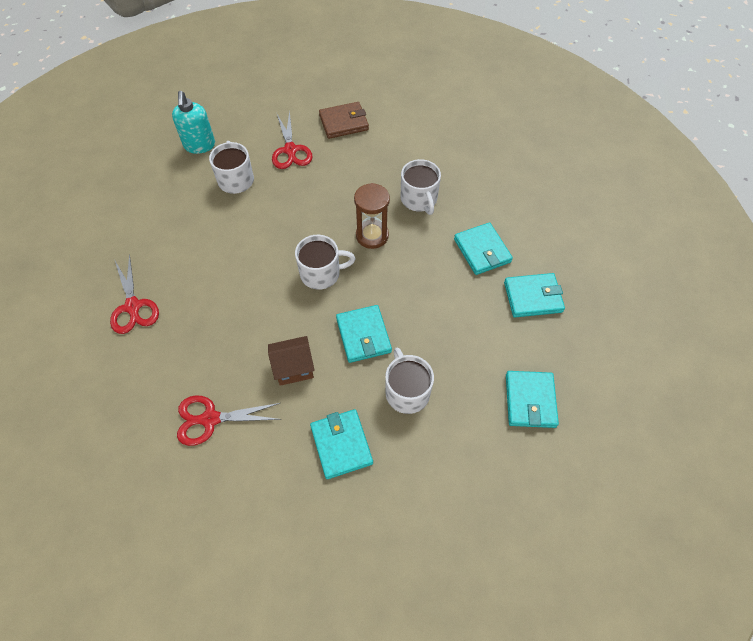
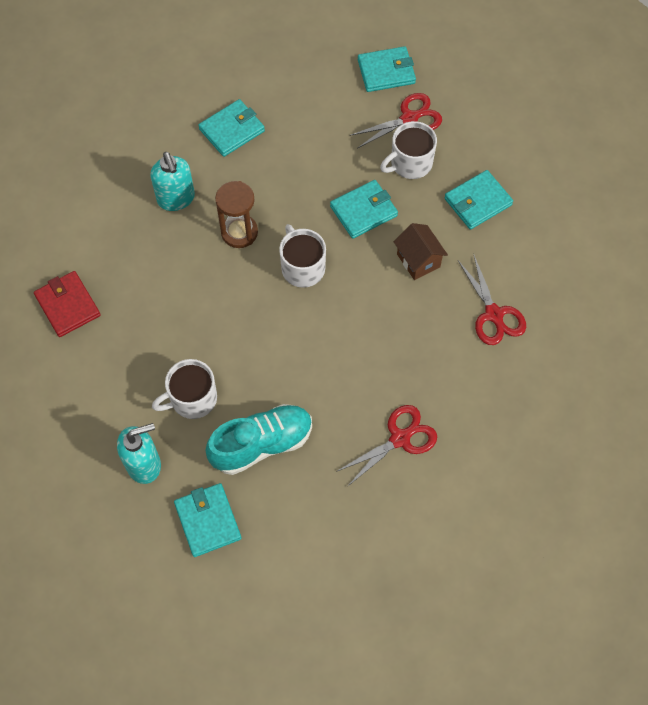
camera: 105 degrees left, 5 degrees up
(178, 214) = (262, 444): none -> turquoise shoe
(290, 150) = (129, 352): red scissors -> red scissors (409, 118)
(344, 123) = (68, 305): brown wallet -> red wallet
(419, 199) = (176, 199): white mug -> turquoise soap dispenser
(533, 297) = (277, 81): turquoise wallet -> turquoise wallet (208, 521)

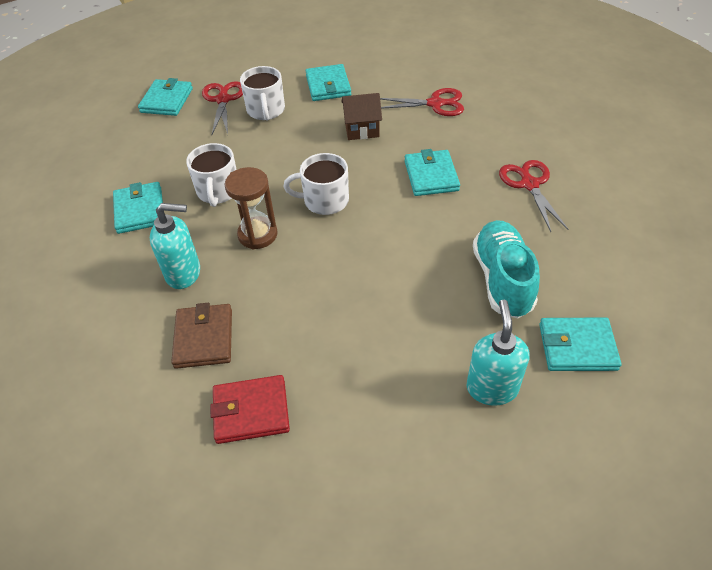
camera: 65 degrees left, 15 degrees down
(119, 244) = (204, 338): none -> brown wallet
(192, 399) = (428, 322): white mug -> white mug (218, 191)
(363, 211) = (293, 148): turquoise wallet -> turquoise wallet (431, 176)

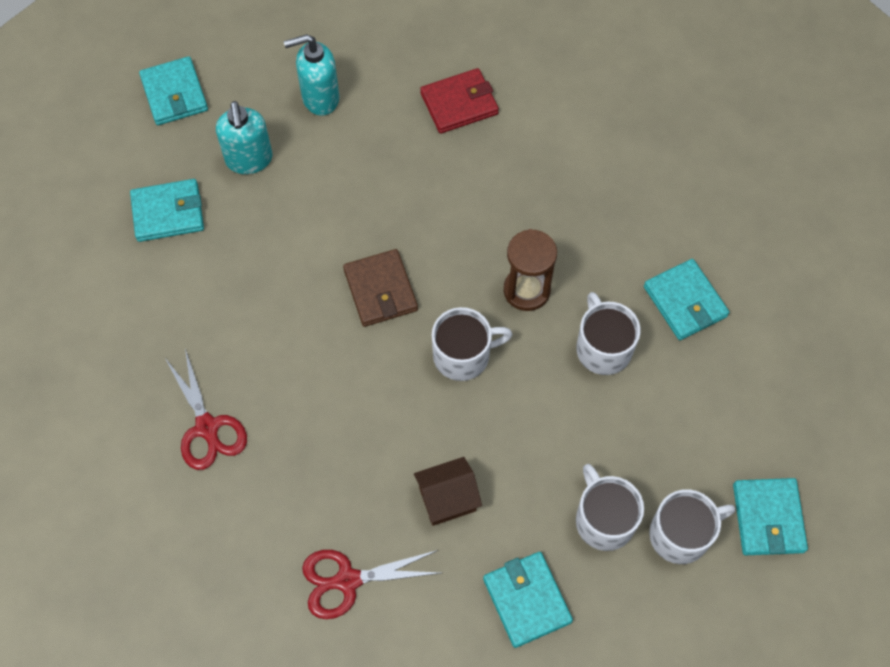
camera: 165 degrees right, 15 degrees up
(184, 273) = (587, 226): turquoise soap dispenser -> turquoise soap dispenser (320, 98)
(204, 338) = (531, 160): brown wallet -> brown wallet (380, 290)
(223, 100) = (681, 534): red scissors -> white mug
(431, 176) = (335, 422): turquoise wallet -> turquoise wallet (174, 94)
(502, 279) = (241, 277): turquoise shoe -> none

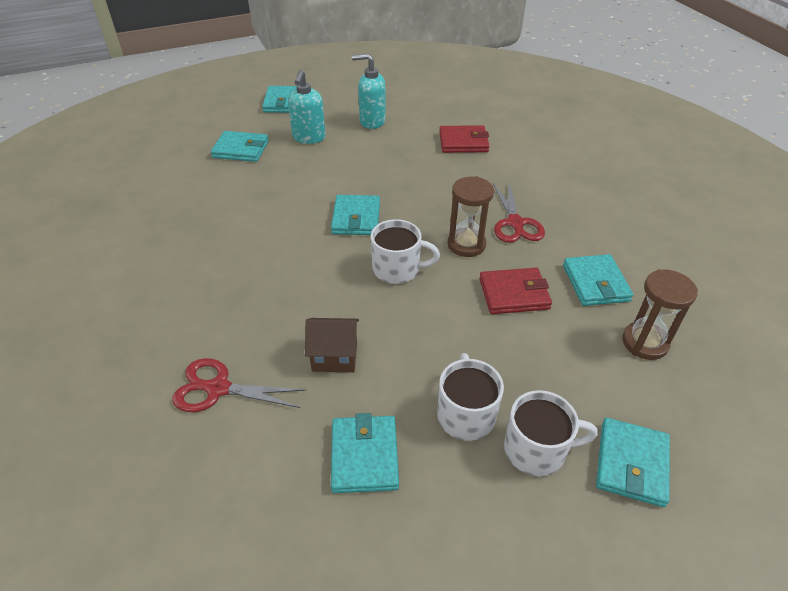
camera: 20 degrees right, 20 degrees down
(207, 427) = (183, 260): red scissors -> red scissors (515, 223)
(380, 290) = (356, 218): brown wallet -> turquoise wallet
(603, 348) = (514, 294): white mug -> red wallet
(752, 369) = (644, 343): none -> brown hourglass

